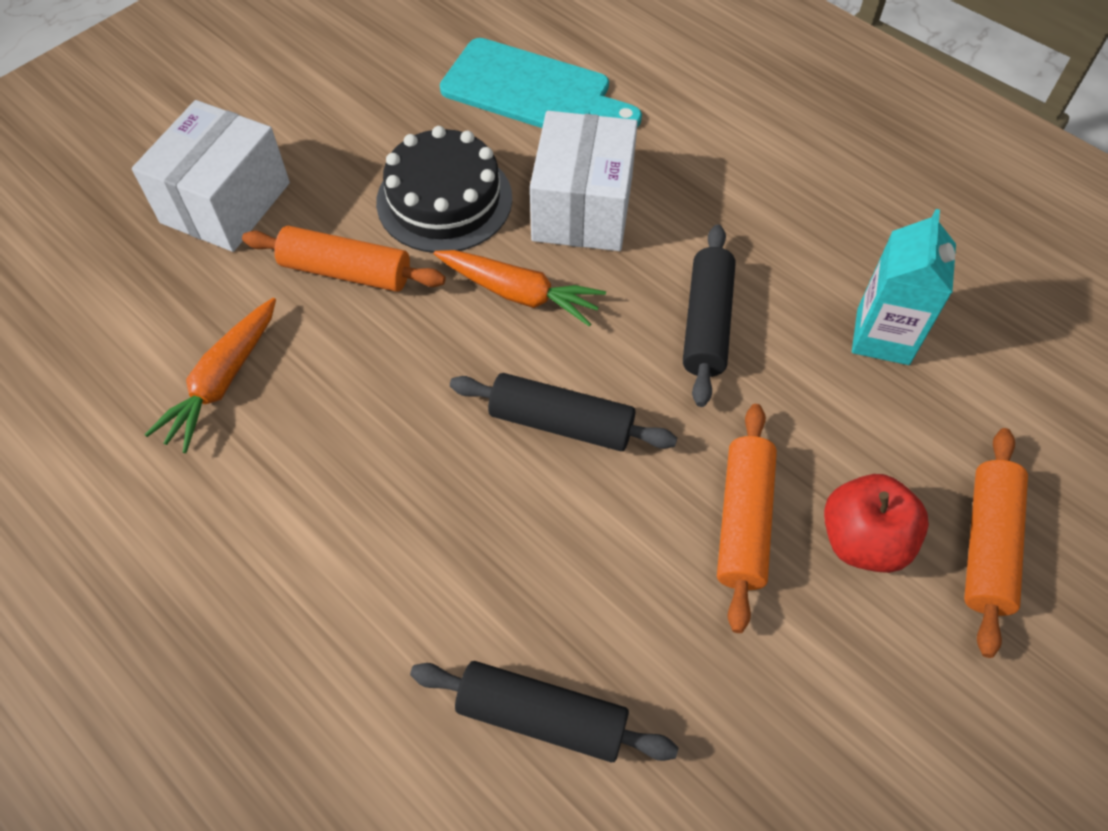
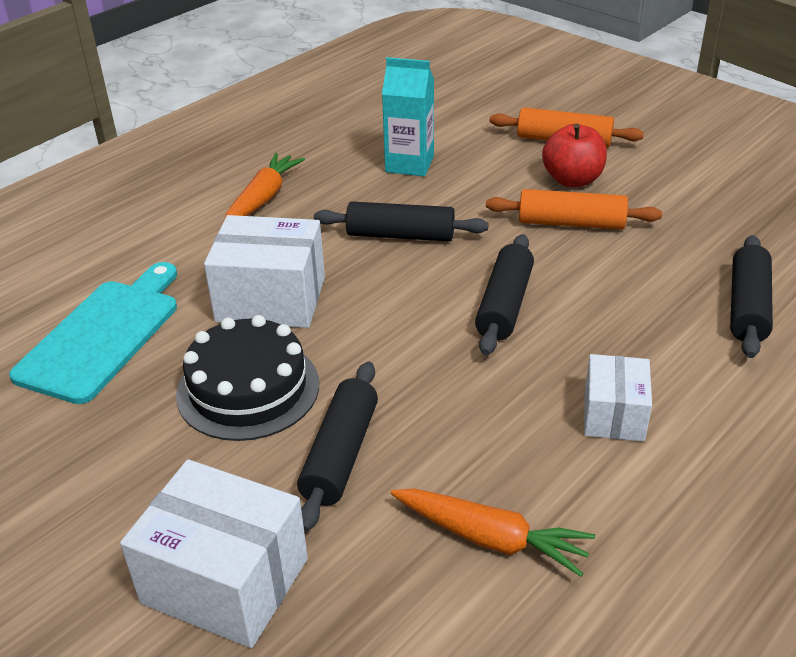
camera: 90 degrees left, 20 degrees down
(346, 271) = (341, 454): orange rolling pin -> black rolling pin
(360, 510) = (614, 415): none -> white box
(519, 293) = (370, 333): orange carrot -> orange carrot (263, 198)

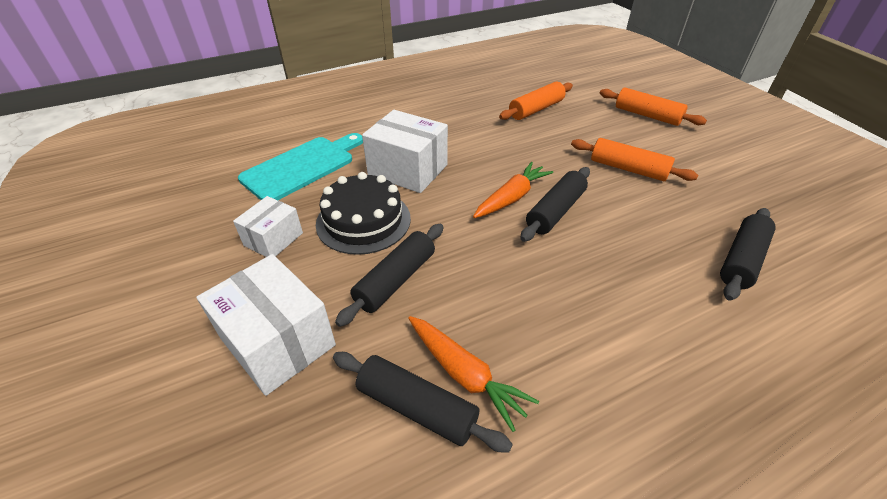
camera: 20 degrees right, 5 degrees up
(263, 198) = (436, 111): orange carrot -> orange carrot (511, 198)
(400, 235) = (508, 150): black rolling pin -> black rolling pin (417, 407)
(409, 164) = (536, 109): turquoise carton -> orange rolling pin
(572, 180) = (642, 141): red apple -> none
(614, 415) = (599, 311): white box -> white box (273, 239)

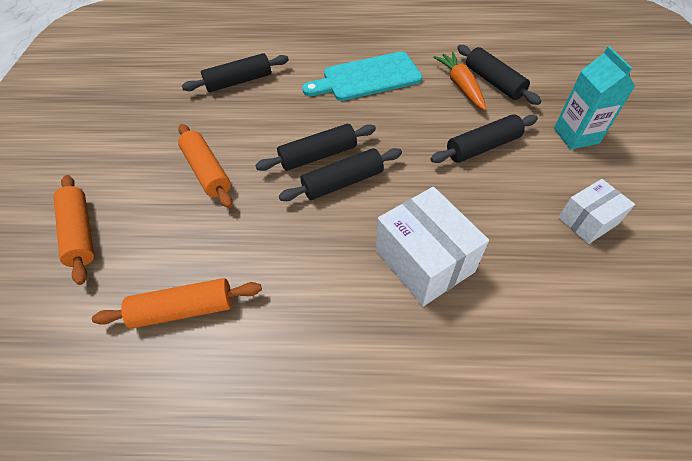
camera: 150 degrees left, 10 degrees up
(278, 342) = (576, 136): white box -> turquoise carton
(302, 167) = (558, 324): turquoise cutting board -> turquoise cutting board (367, 78)
(363, 221) = (495, 209): black cake -> none
(511, 198) = (342, 182): orange carrot -> black rolling pin

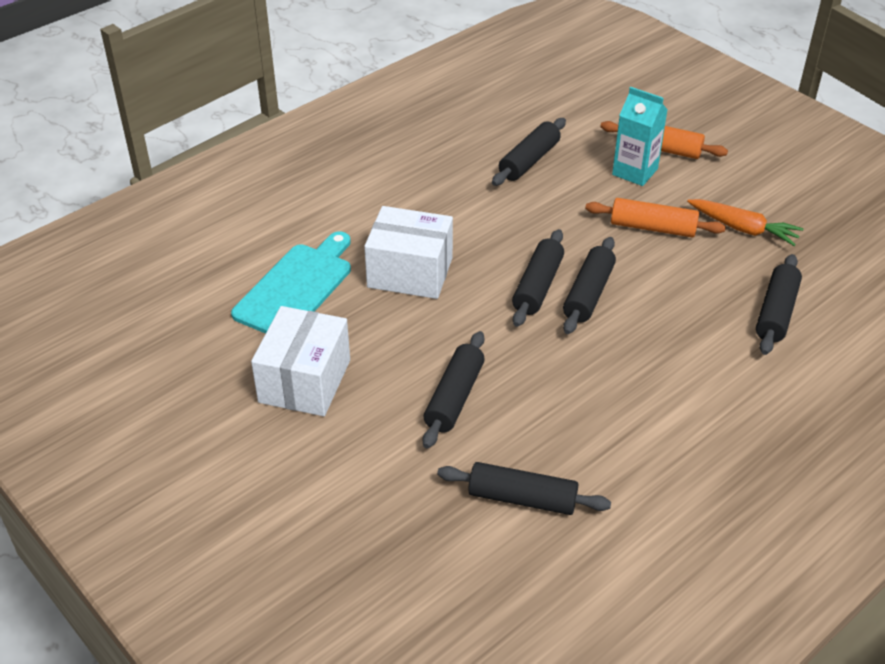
camera: 135 degrees right, 10 degrees down
(184, 310) = (529, 161): orange rolling pin -> black rolling pin
(367, 78) = (663, 406): turquoise cutting board -> turquoise cutting board (296, 287)
(461, 86) = (552, 465): orange carrot -> orange carrot (743, 228)
(576, 136) = (371, 475): turquoise carton -> turquoise carton (635, 172)
(587, 221) = (305, 381): white box -> white box, size x1.65

